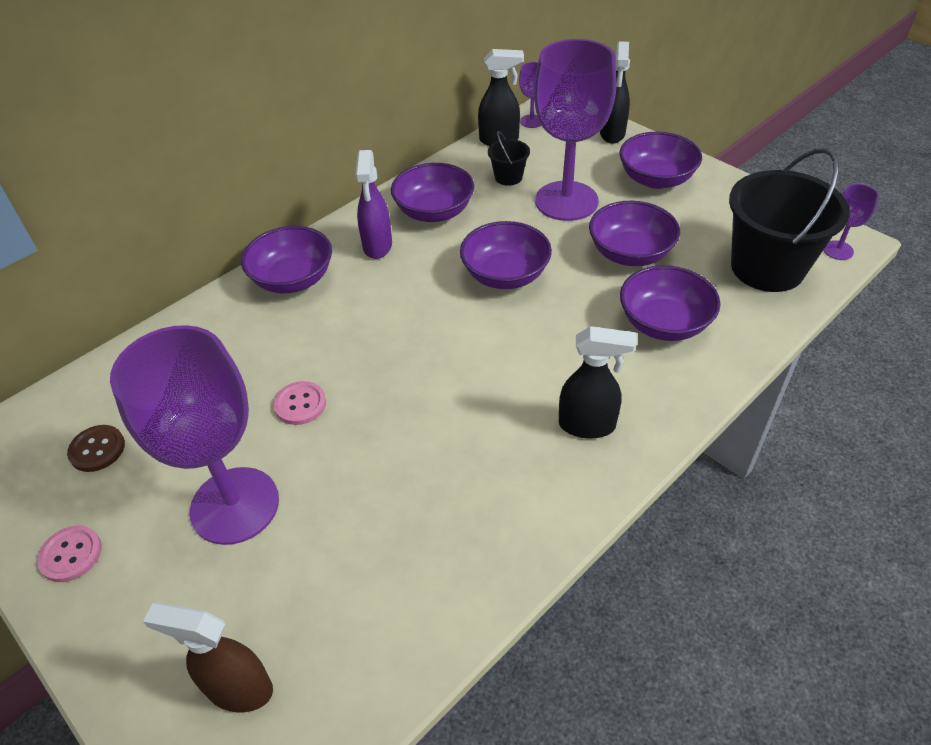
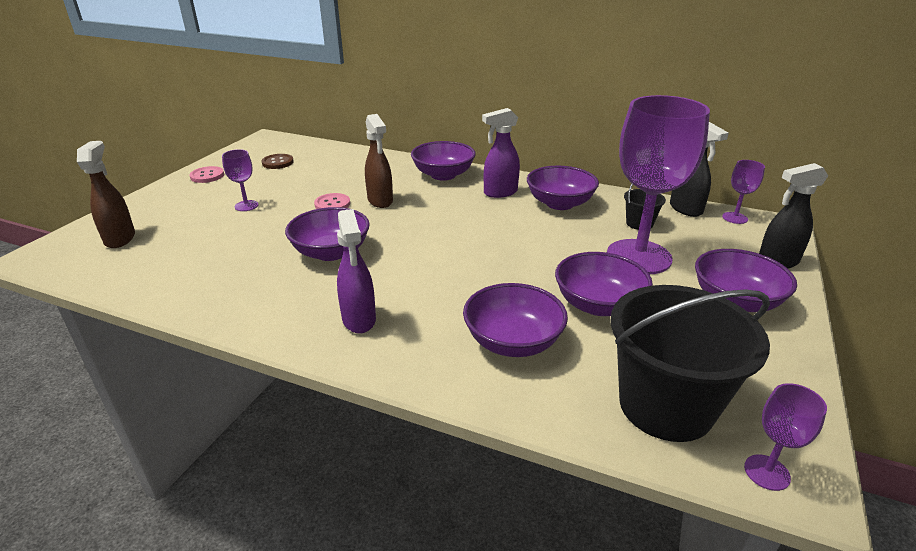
camera: 65 degrees right, 15 degrees down
(235, 505) = (246, 206): purple goblet -> purple goblet, size x0.42
(325, 354) = (380, 201): none -> brown spray bottle
(505, 275) = (511, 247): purple bowl -> purple bowl (331, 252)
(588, 425) = (359, 320): black spray bottle -> purple spray bottle

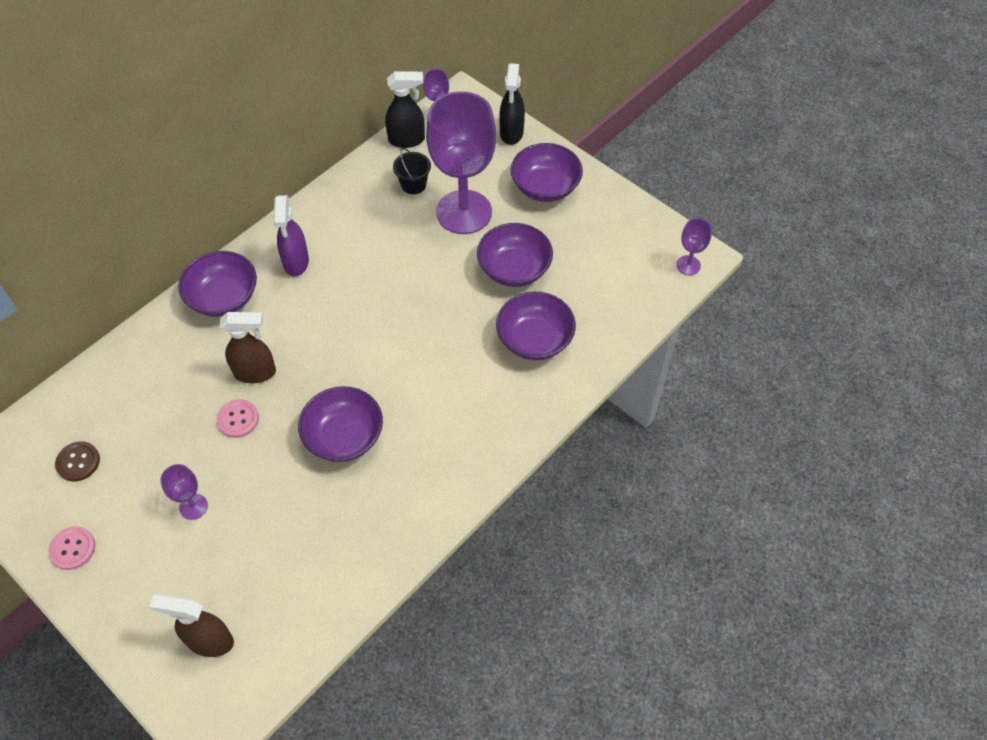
camera: 70 degrees left, 25 degrees up
(359, 320) = (465, 434): purple spray bottle -> none
(559, 203) = (346, 224): purple bowl -> none
(665, 406) = (627, 283): black bucket -> none

